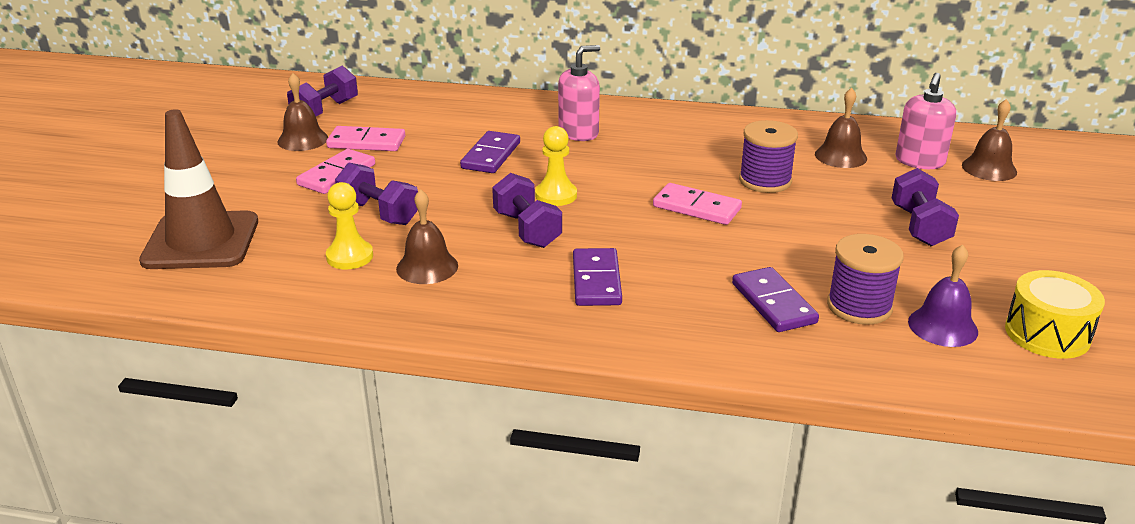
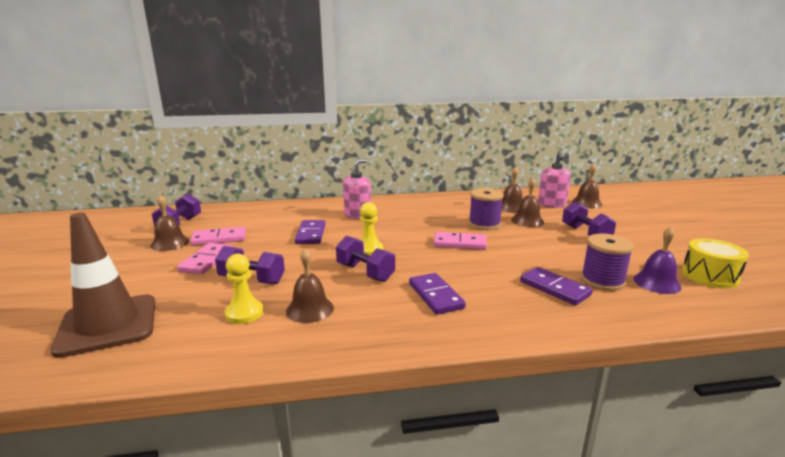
camera: 20 degrees left, 10 degrees down
(843, 186) = (527, 221): none -> brown bell

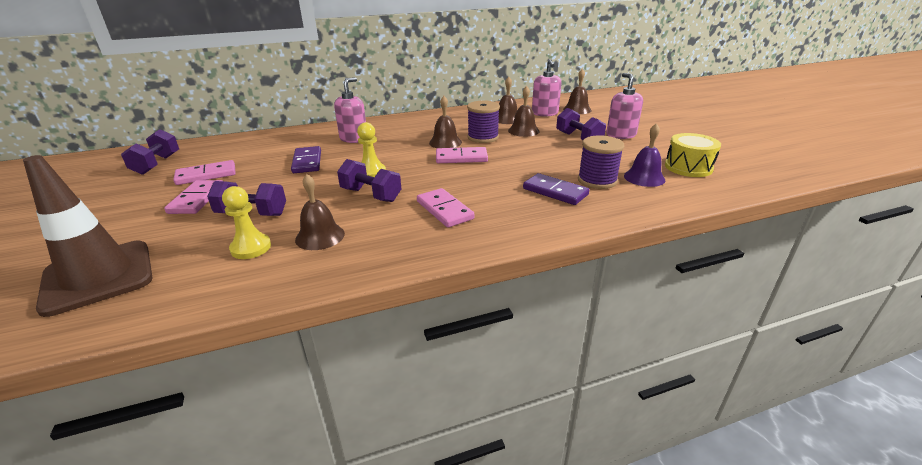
camera: 10 degrees left, 10 degrees up
(170, 243) = (150, 185): brown bell -> brown bell (445, 142)
(435, 296) = (444, 210): purple domino -> pink domino
(633, 233) = (620, 135): none -> pink soap dispenser

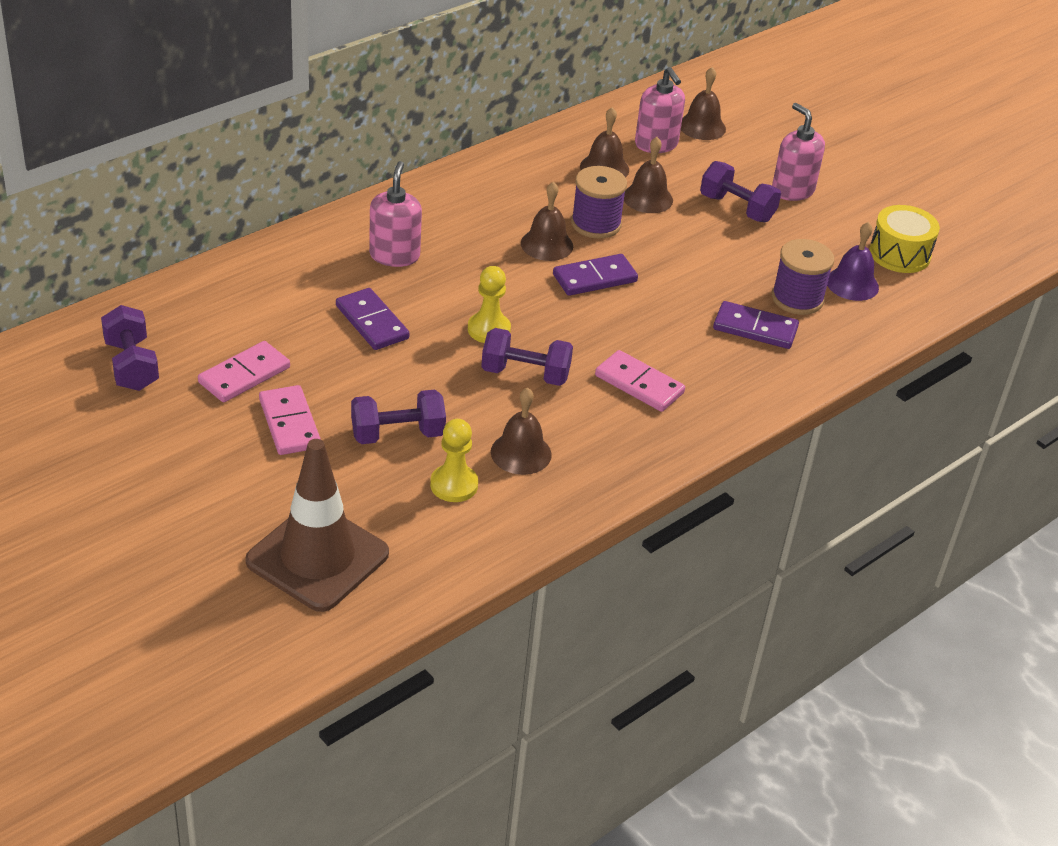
camera: 25 degrees left, 10 degrees up
(461, 158) = (594, 278): pink domino -> purple domino

